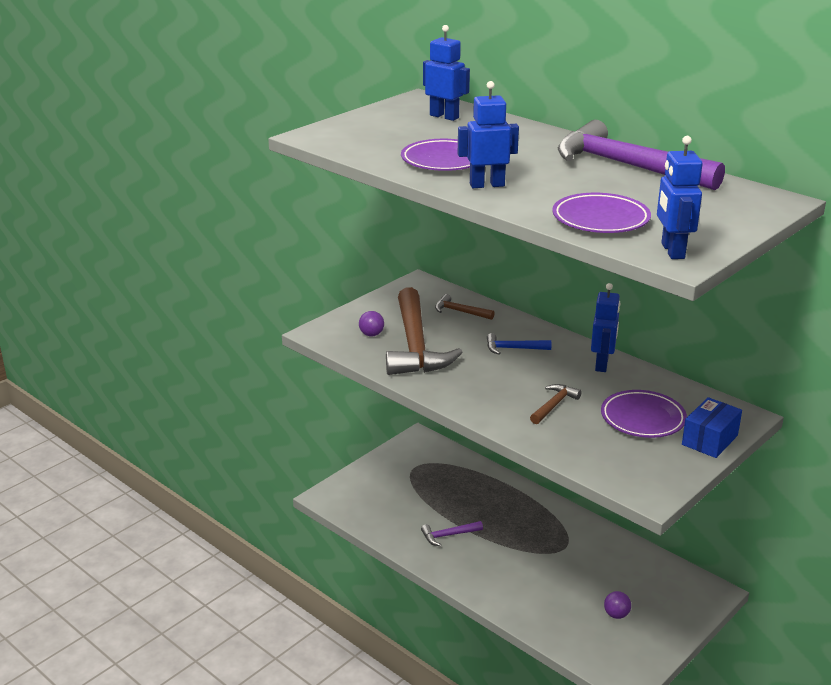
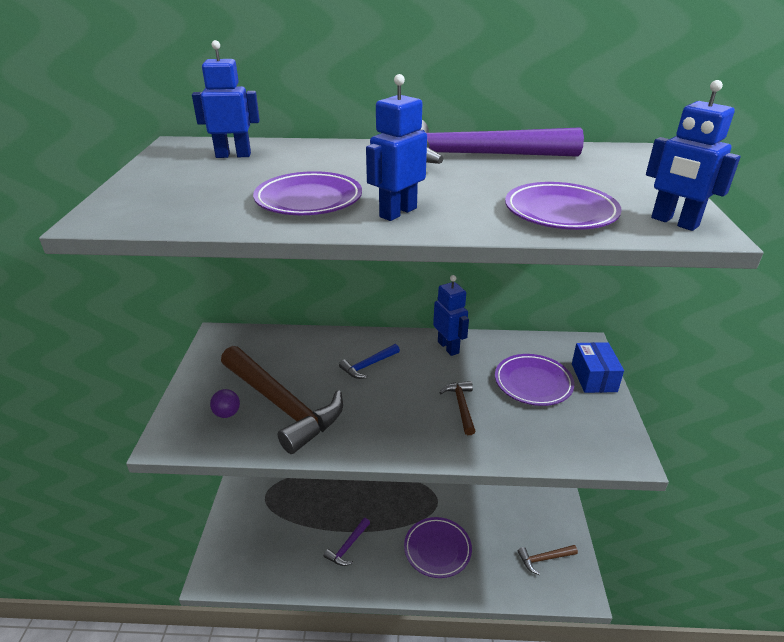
camera: 40 degrees left, 5 degrees up
(460, 312) = (285, 349): brown hammer -> brown hammer (544, 559)
(524, 578) = (437, 549): none -> purple plate
(616, 615) = (522, 537): purple ball -> none

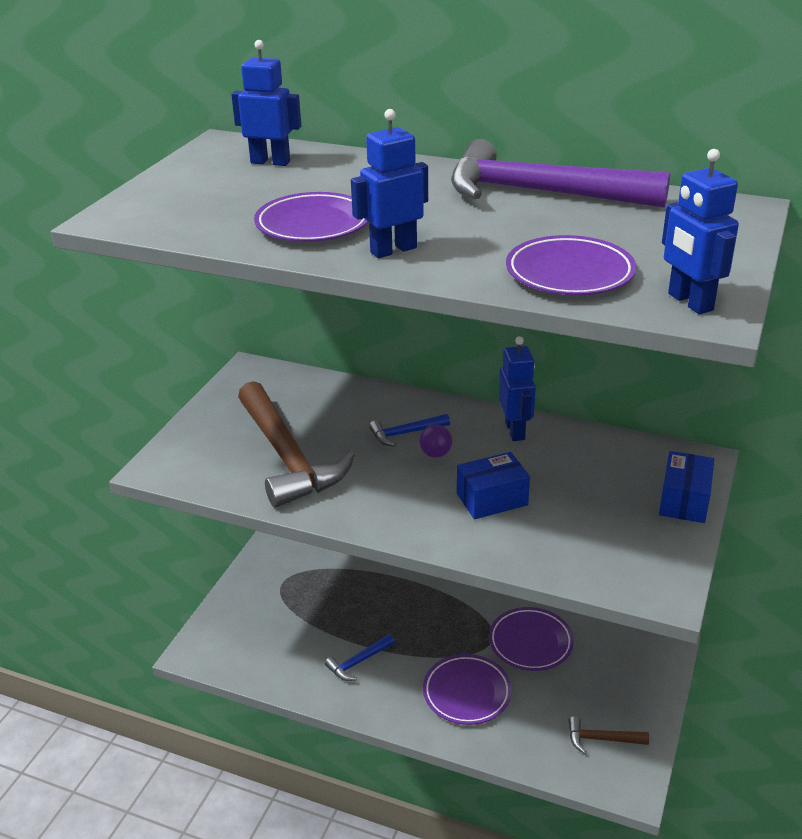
camera: 20 degrees right, 0 degrees up
(227, 414) = (226, 454): purple ball -> purple ball (435, 454)
(348, 547) = (358, 662): purple hammer -> blue hammer
(461, 406) = (492, 499): brown hammer -> blue box
(533, 383) = (598, 491): purple plate -> purple plate (530, 642)

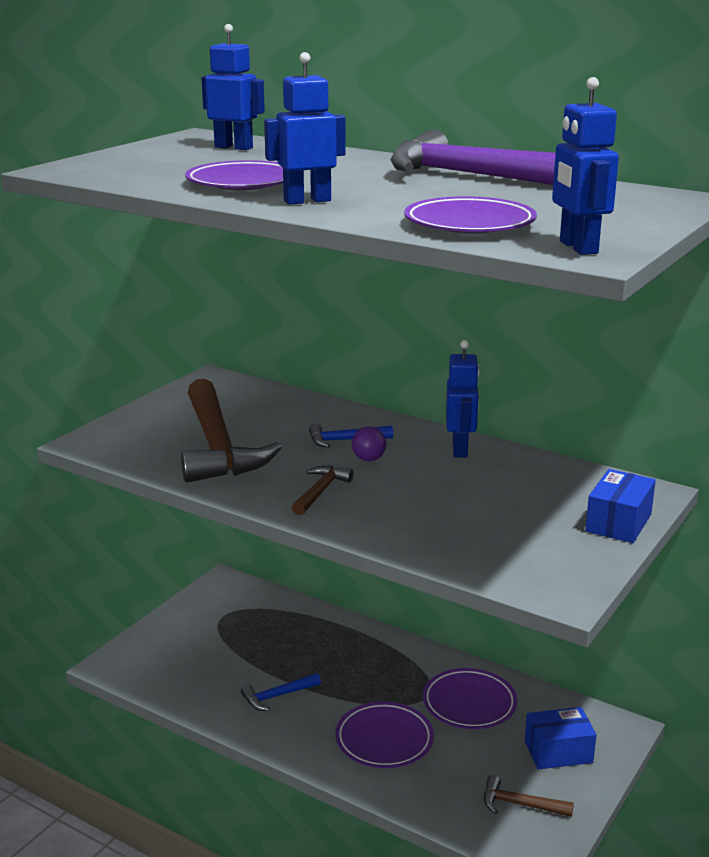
camera: 10 degrees right, 10 degrees down
(405, 500) = (320, 491): none -> brown hammer
(492, 499) = (411, 500): blue box -> blue box (558, 752)

